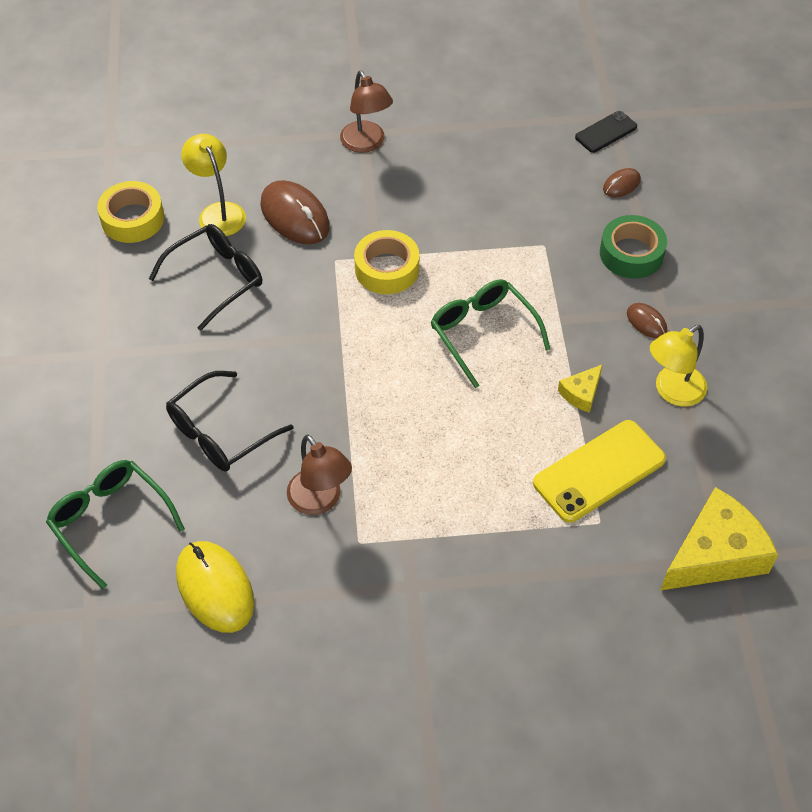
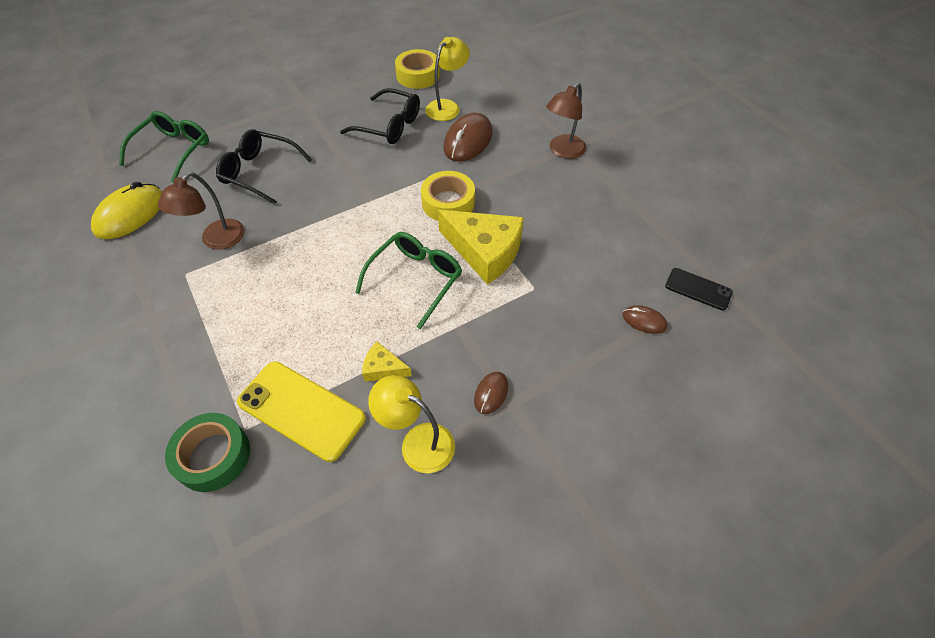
camera: 65 degrees right, 0 degrees up
(631, 254) = (566, 355): green tape -> green tape (213, 456)
(715, 554) = (233, 544): yellow cheese -> yellow cheese (484, 251)

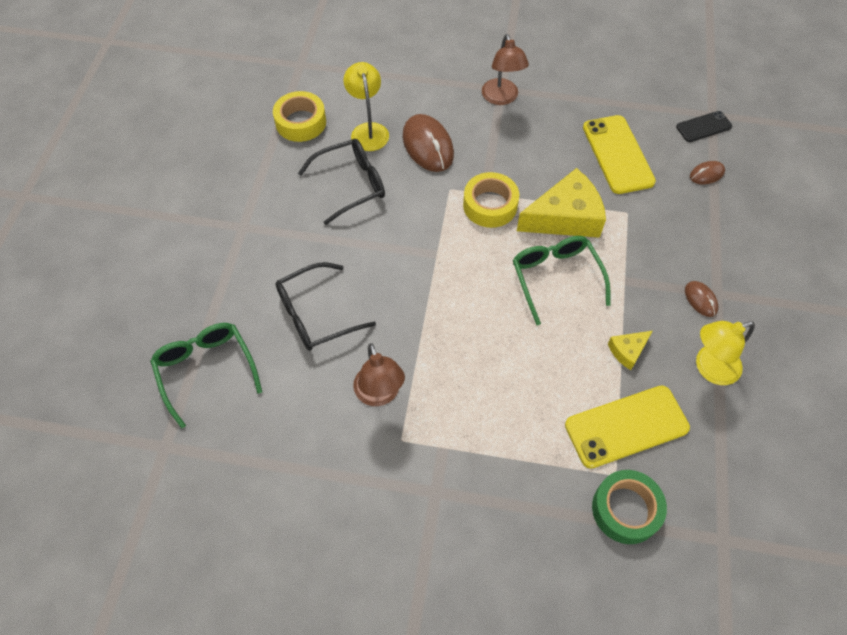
camera: 50 degrees left, 5 degrees up
(130, 214) = (271, 451): yellow mouse -> none
(591, 248) = (617, 154): none -> yellow phone

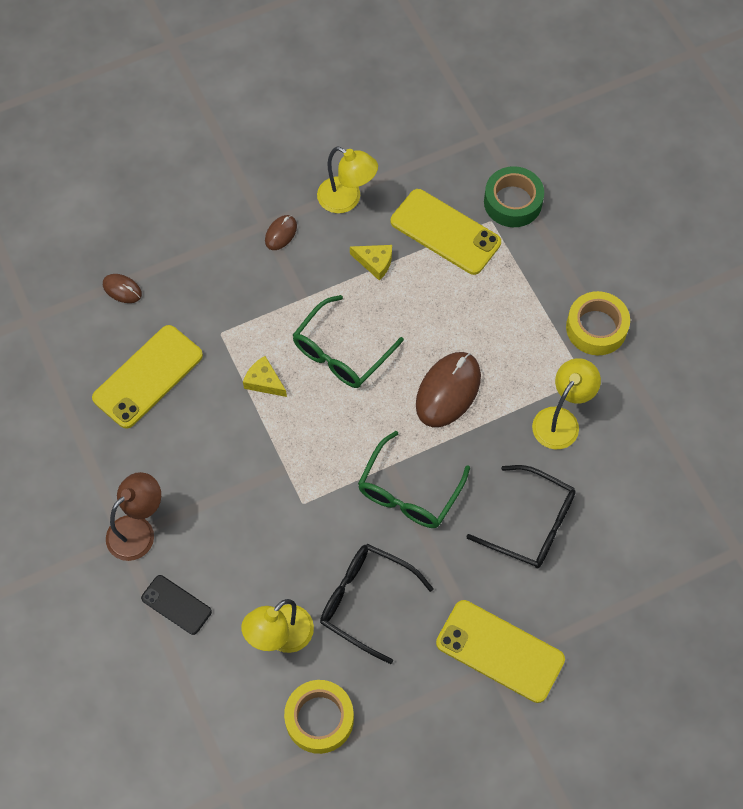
camera: 125 degrees left, 5 degrees up
(206, 370) = (654, 574): green glasses -> green glasses (409, 492)
(249, 237) = (500, 651): none -> yellow phone
(379, 394) = (561, 420): brown lamp -> yellow lamp
(428, 146) = (260, 561): brown mouse -> brown mouse (448, 391)
(490, 205) = (297, 454): yellow tape -> yellow tape (596, 328)
(565, 217) = (264, 381): yellow cheese -> yellow cheese, size x0.47
(703, 127) = (54, 319): black phone -> black phone (176, 605)

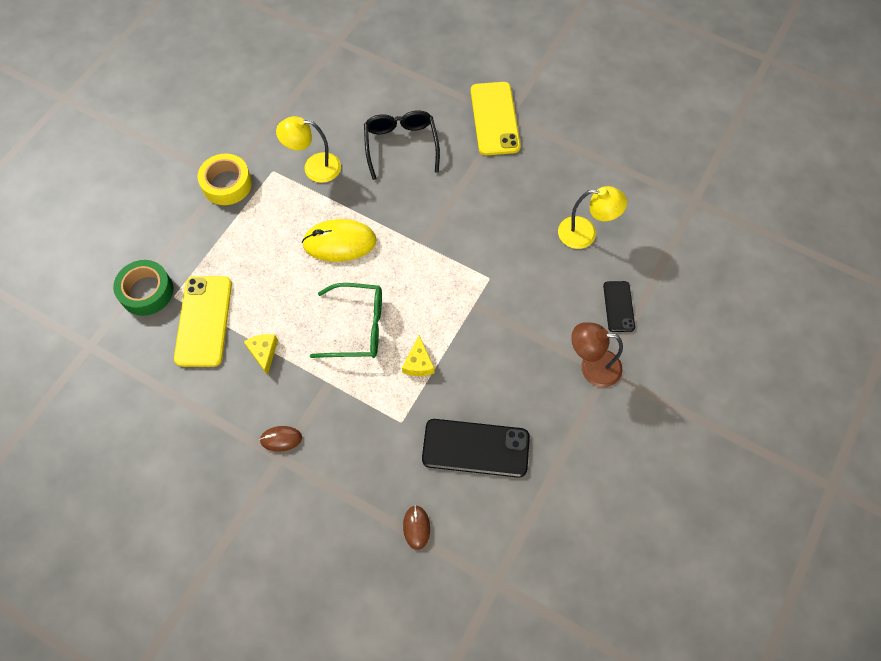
camera: 125 degrees left, 0 degrees up
(148, 377) = (475, 448): yellow phone -> black phone
(319, 719) = (613, 183): yellow tape -> none
(347, 200) = (216, 410): yellow lamp -> none
(365, 601) = (523, 202): black glasses -> none
(409, 492) = (432, 222): green glasses -> none
(448, 391) = (339, 242): brown mouse -> yellow mouse

